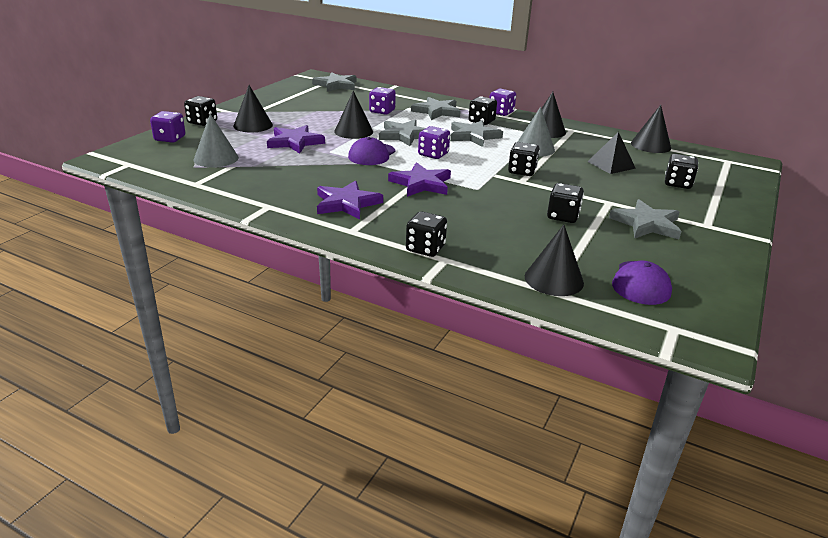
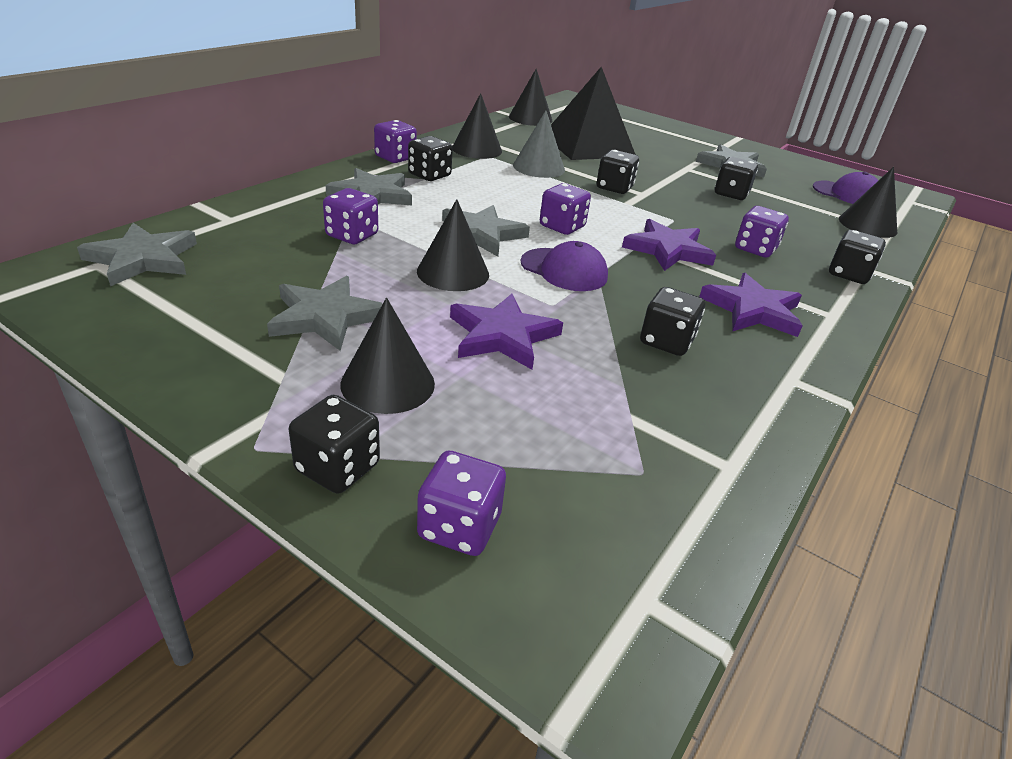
camera: 85 degrees left, 5 degrees up
(216, 158) = (594, 439): grey cone -> none
(447, 215) = (755, 249): none -> purple dice
(473, 136) = (490, 190): grey star -> grey star (325, 317)
(611, 165) = (588, 146): black pyramid -> black pyramid, size x1.88
(677, 184) = (633, 134): black dice -> black dice (666, 342)

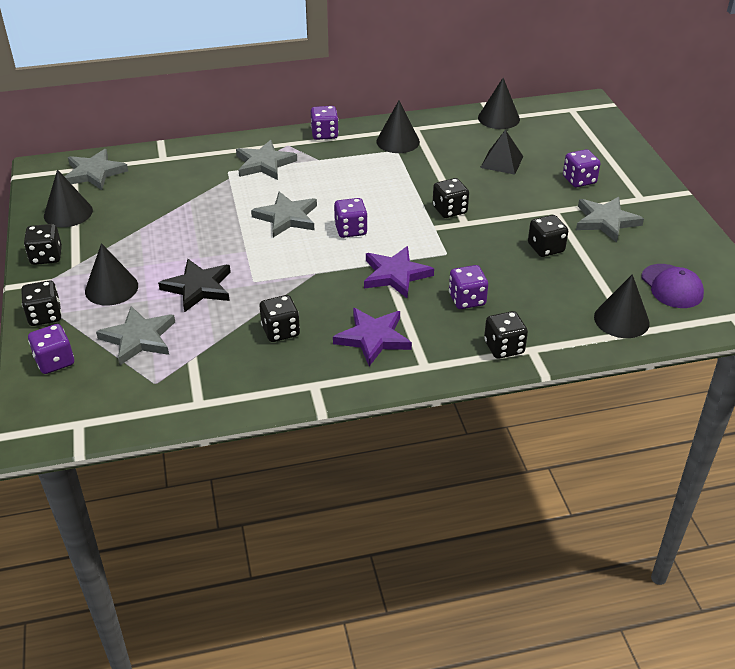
camera: 45 degrees right, 5 degrees up
(325, 317) = (131, 240): grey star -> grey star (139, 338)
(352, 235) = (211, 192): purple dice -> purple dice (579, 180)
(429, 175) = (325, 157): black dice -> black dice (46, 257)
(453, 272) = (230, 238): black cone -> black cone (68, 213)
(502, 335) = (198, 287): purple star -> black star
(539, 167) = (419, 173): grey cone -> none
(564, 270) = (298, 262): purple cap -> none
(588, 146) = (502, 162): black pyramid -> black pyramid, size x0.53

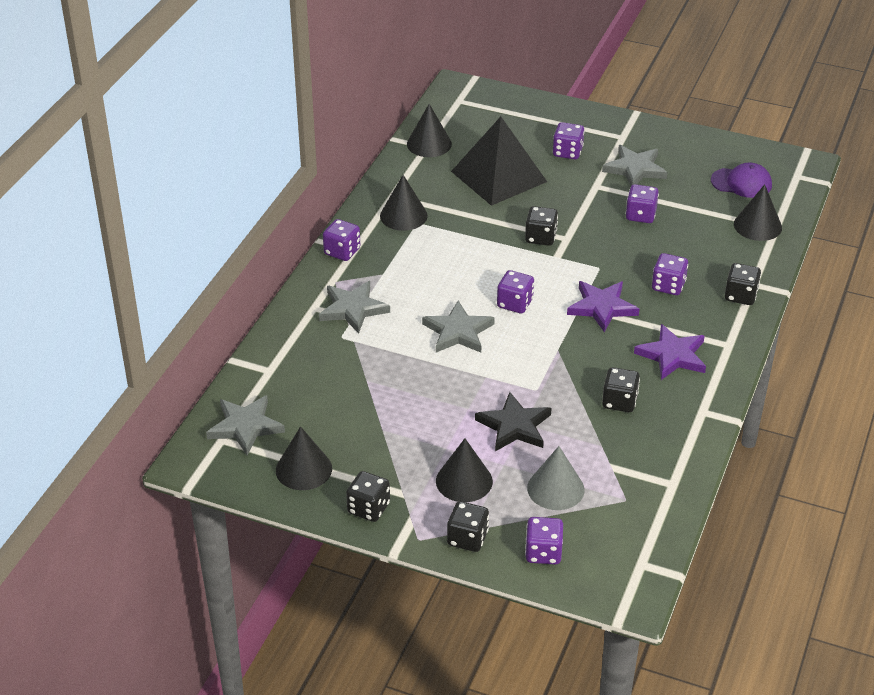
camera: 55 degrees left, 0 degrees up
(139, 338) = (555, 488): grey star -> grey cone
(502, 162) = (499, 176): black pyramid -> black pyramid, size x1.88
(545, 248) = (640, 215): black dice -> purple dice

